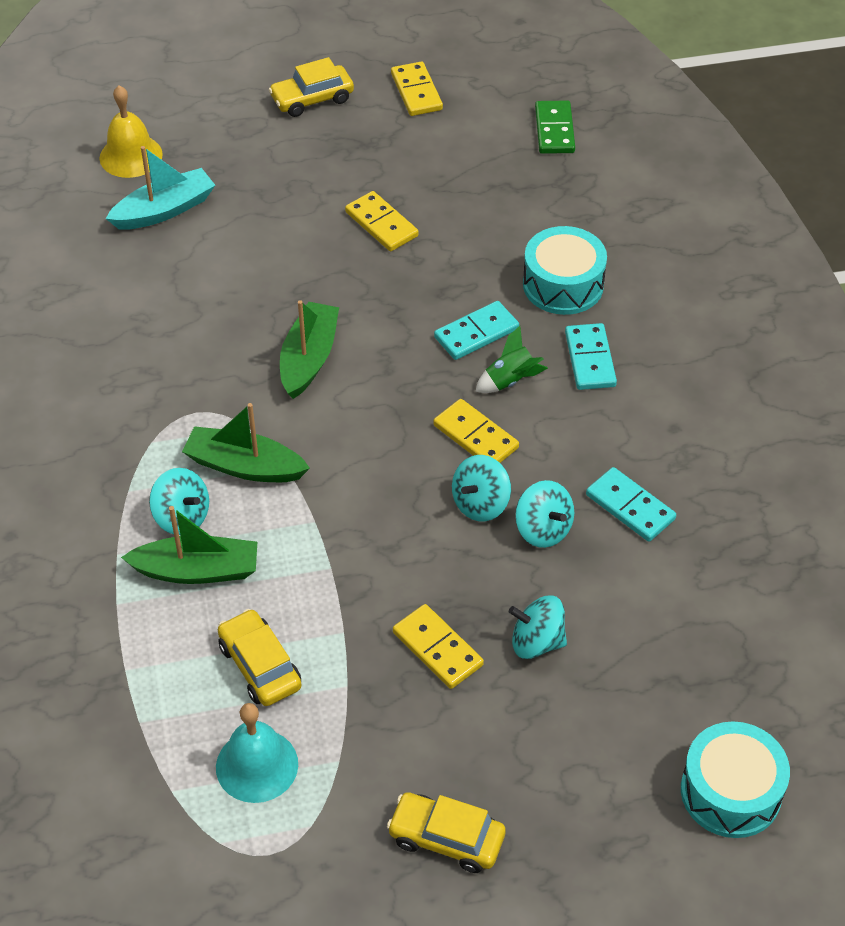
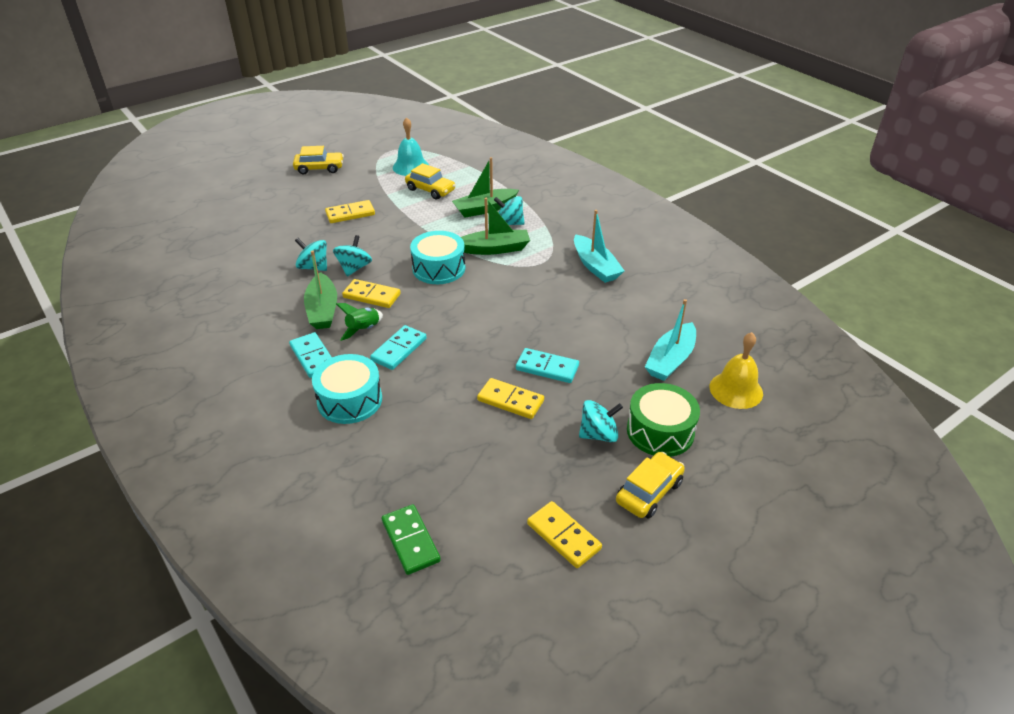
camera: 155 degrees right, 10 degrees down
(125, 377) = (595, 266): none -> turquoise boat
(251, 143) = (660, 431): none -> green drum
(309, 358) = (498, 304): green boat -> green boat (323, 310)
(438, 649) = (350, 214): yellow domino -> yellow domino turned 45 degrees counterclockwise
(537, 642) = (301, 227): turquoise spinning top -> turquoise spinning top (598, 434)
(630, 507) = (265, 289): turquoise domino -> turquoise domino (547, 368)
(730, 792) = (193, 206): turquoise drum -> turquoise drum (439, 268)

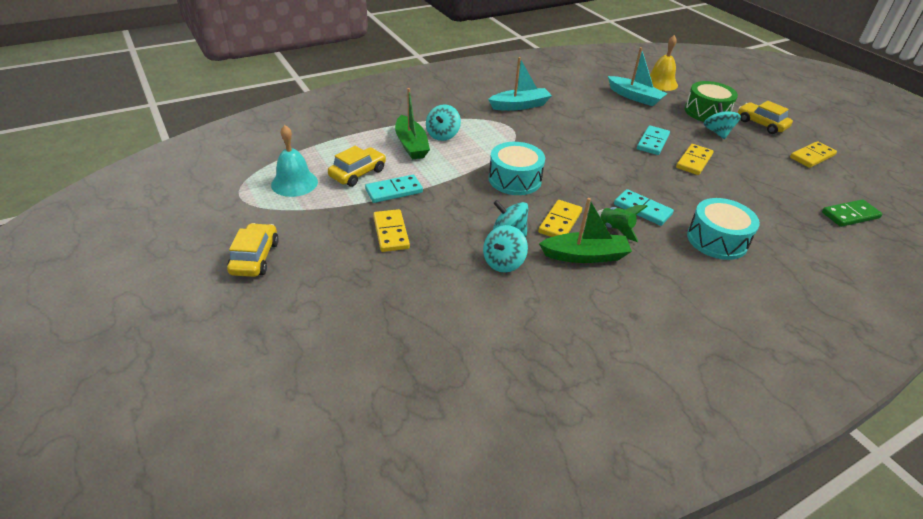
camera: 85 degrees left, 0 degrees up
(313, 357) = (662, 262): turquoise domino -> turquoise domino (394, 191)
(494, 249) = (485, 147): green boat -> none

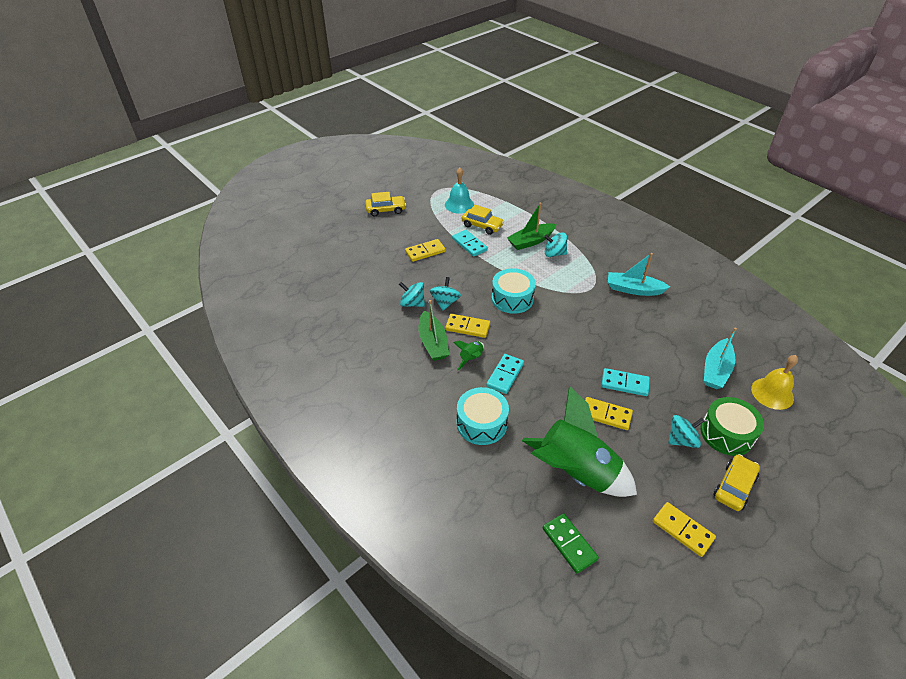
camera: 80 degrees right, 5 degrees up
(520, 105) = (633, 289): turquoise boat -> turquoise boat turned 135 degrees clockwise
(767, 194) = (575, 472): none -> green rocket

